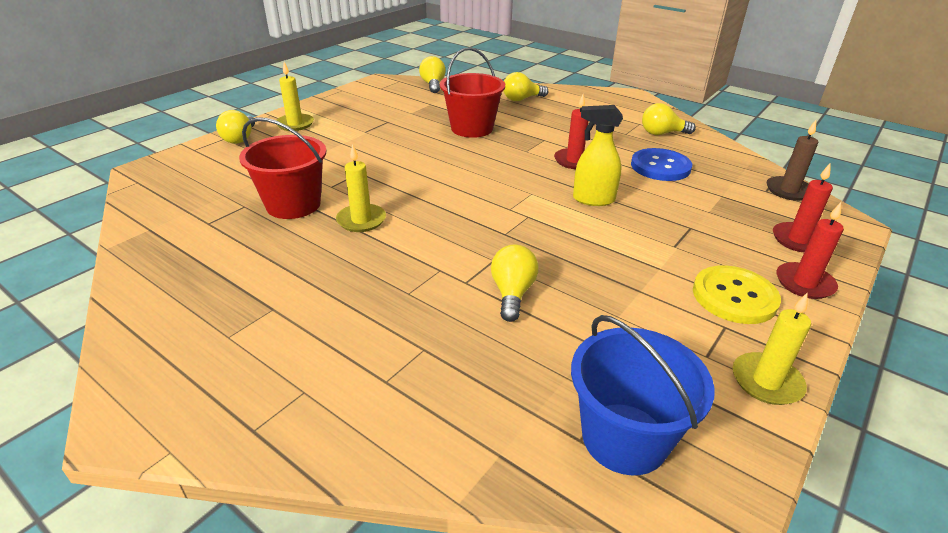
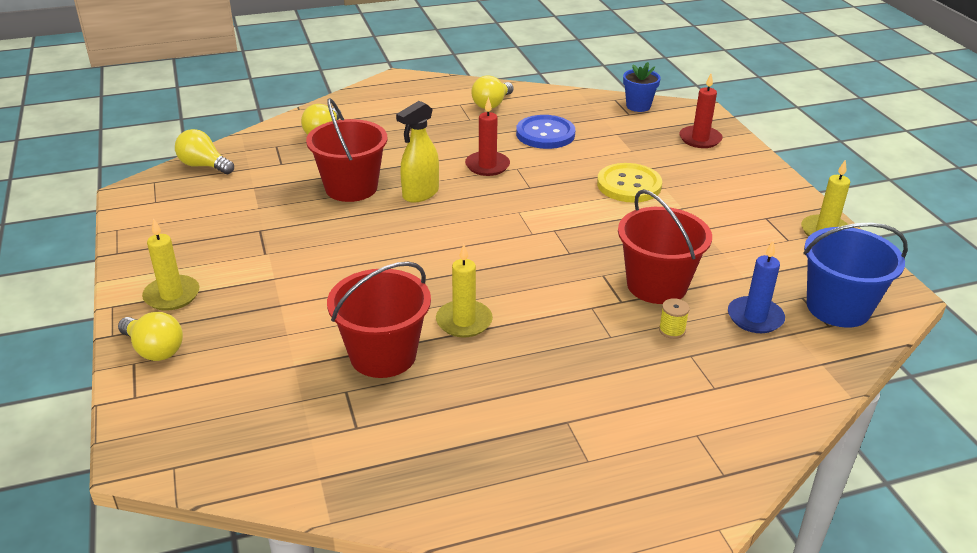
camera: 55 degrees left, 0 degrees up
(452, 324) = (672, 330): none -> yellow spool
(512, 293) = (656, 285): yellow light bulb -> red bucket
(530, 374) = (755, 317): none -> blue candle
(593, 199) = (562, 188): yellow spray bottle -> yellow spray bottle (420, 194)
(734, 296) = (739, 197): yellow button -> yellow button (629, 185)
(788, 190) = (638, 106): brown candle -> blue flower pot
(804, 283) = (747, 165): red candle -> none

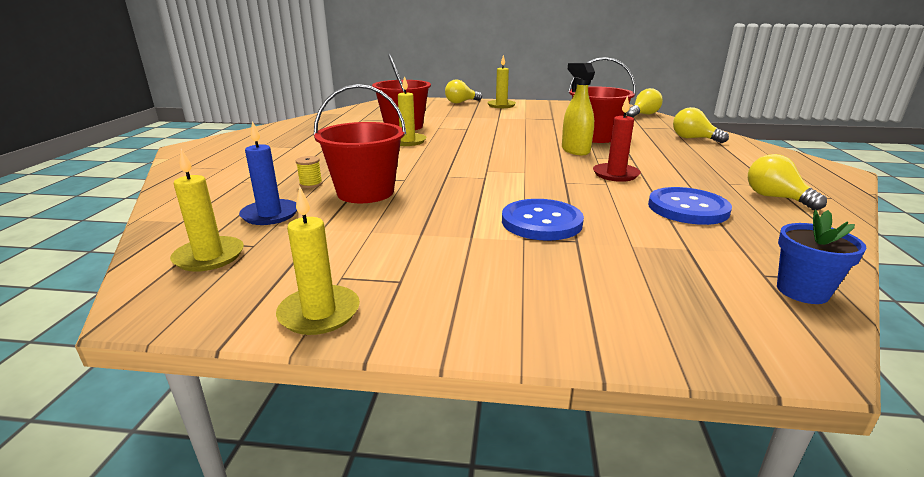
camera: 115 degrees right, 10 degrees down
(629, 185) = (541, 222): yellow button -> blue button
(700, 139) = (661, 310): red candle -> none
(838, 307) = (209, 257): blue bucket -> yellow candle

